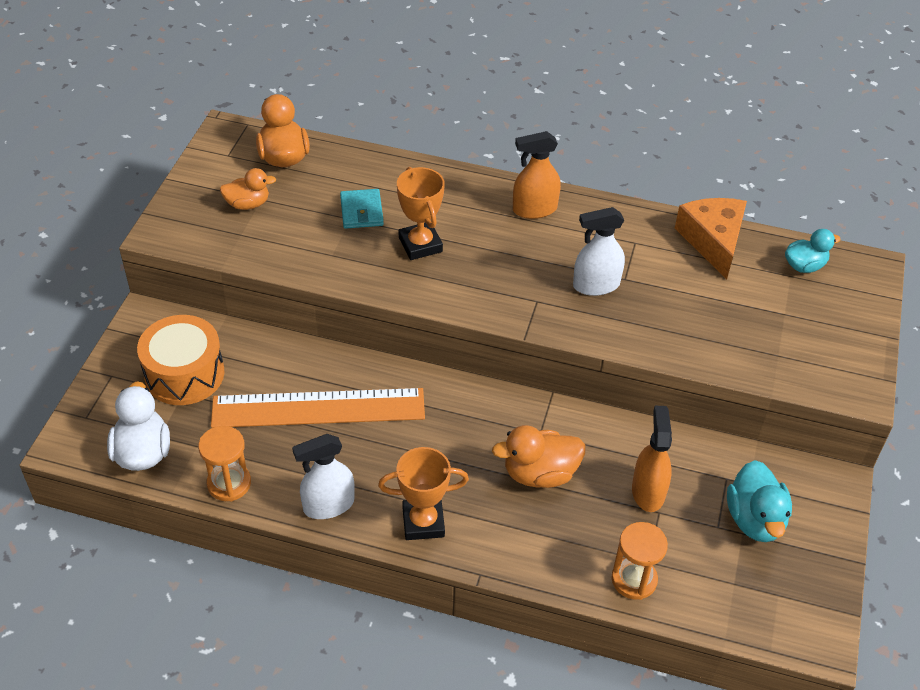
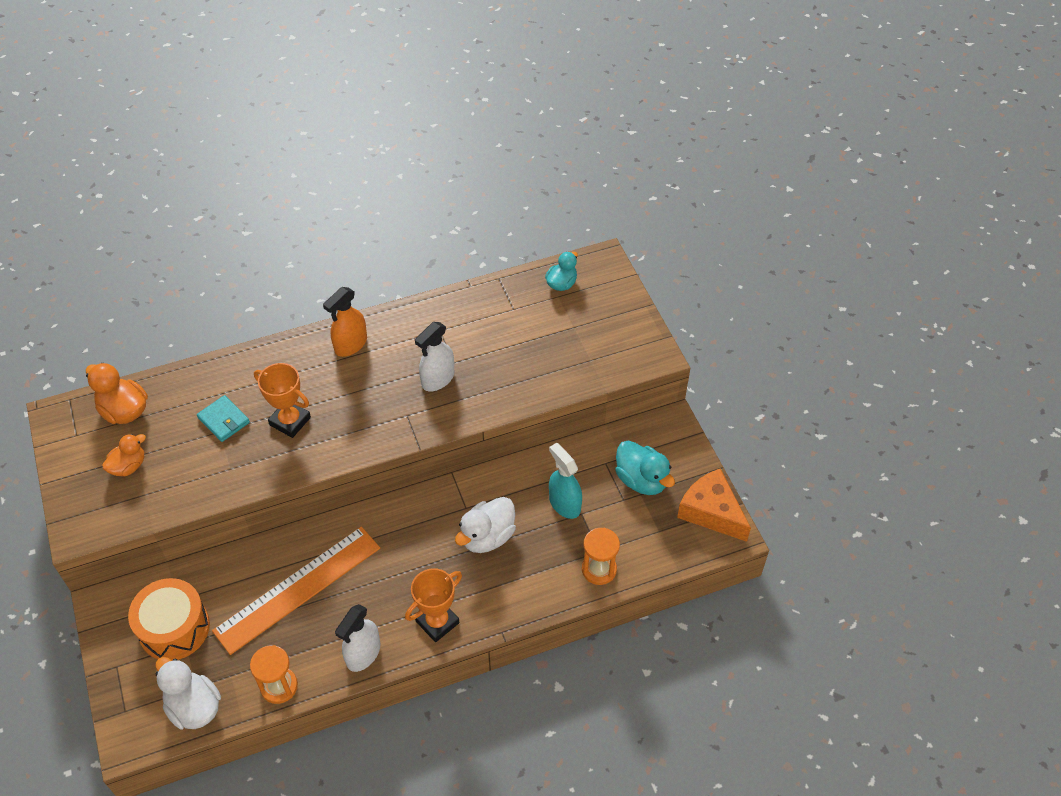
camera: 35 degrees left, 5 degrees up
(540, 473) = (487, 537): orange duck -> white duck
(648, 491) = (564, 504): orange spray bottle -> turquoise spray bottle
(713, 241) = (490, 299): orange cheese -> orange cheese (711, 512)

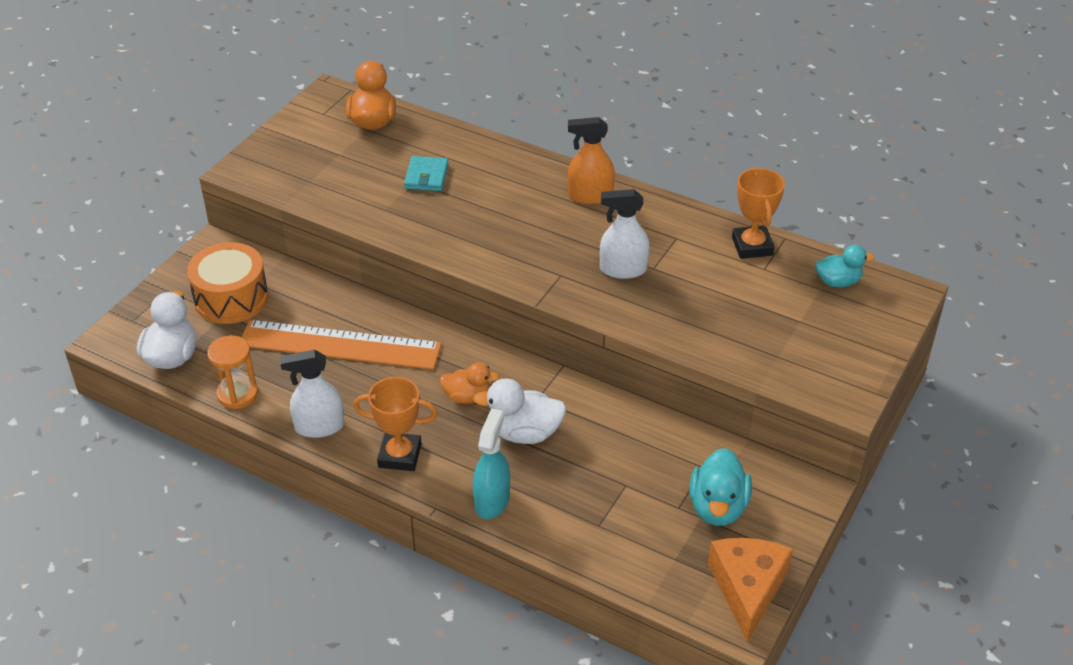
camera: 50 degrees right, 10 degrees down
(128, 466) = (325, 156): orange duck -> orange duck (467, 397)
(290, 421) = (470, 212): orange trophy -> orange trophy (752, 246)
(564, 504) = (622, 465): turquoise spray bottle -> turquoise spray bottle (492, 500)
(599, 569) = (579, 538): orange hourglass -> none

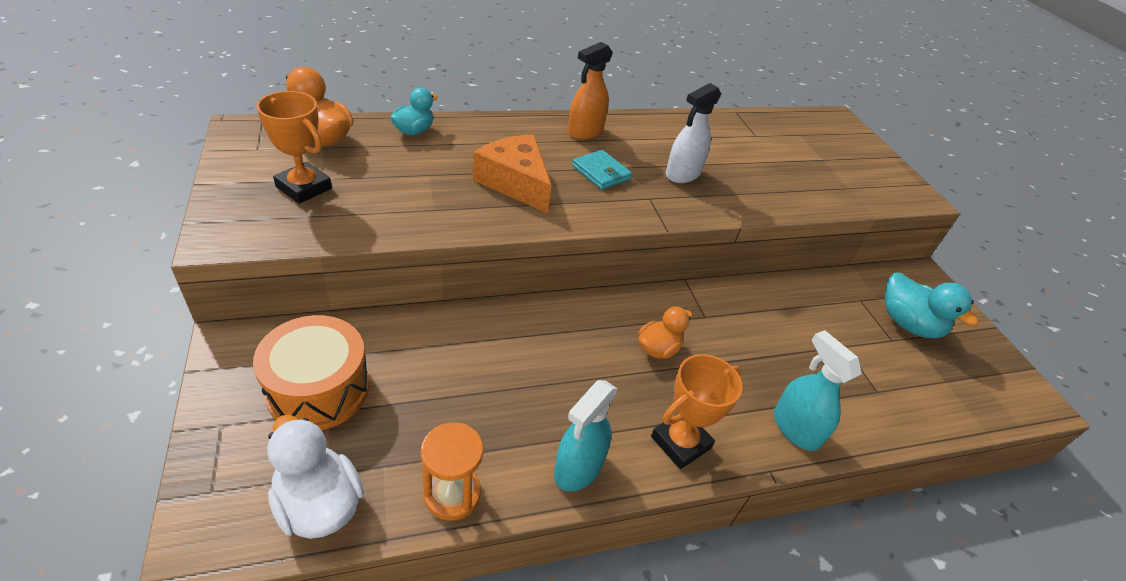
camera: 50 degrees left, 0 degrees up
(319, 427) = (578, 468): white spray bottle -> turquoise spray bottle
(340, 345) = (494, 369): orange ruler -> none
(426, 176) = (436, 166): turquoise wallet -> turquoise wallet (601, 172)
(524, 433) = (735, 351): white duck -> none
(747, 588) = (1002, 371): orange cheese -> orange cheese (515, 182)
(752, 246) = (728, 124): orange trophy -> orange trophy (304, 187)
(838, 282) = (801, 126): turquoise duck -> turquoise duck (414, 131)

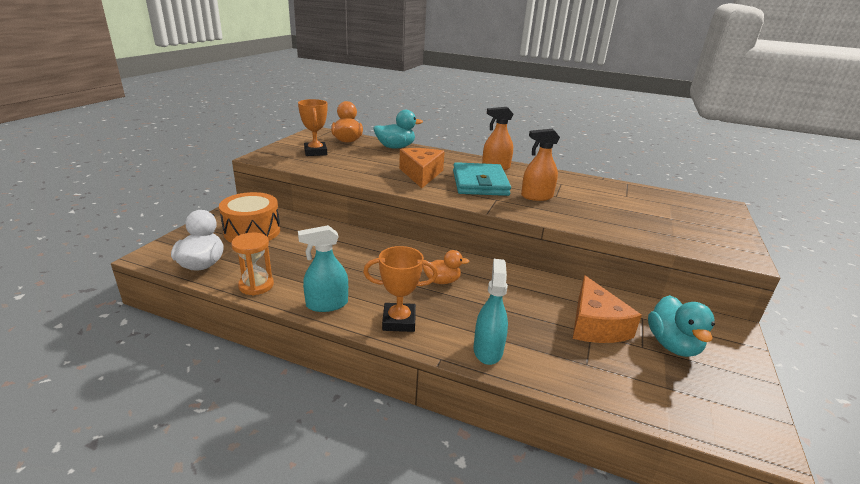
camera: 40 degrees right, 15 degrees down
(414, 131) = (395, 147): turquoise duck -> turquoise duck, size x1.51
(601, 172) = (480, 183): turquoise wallet -> turquoise wallet, size x1.87
(682, 174) = (536, 196): white spray bottle -> orange spray bottle
(839, 332) = (595, 325): none -> orange cheese

